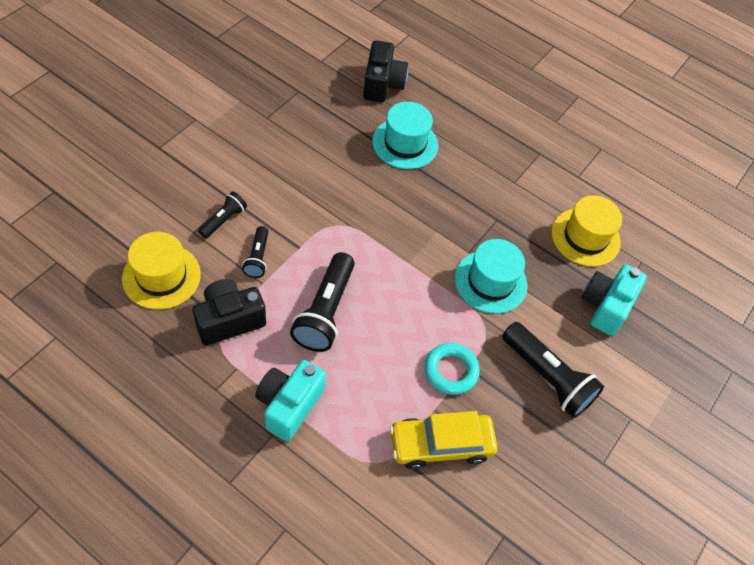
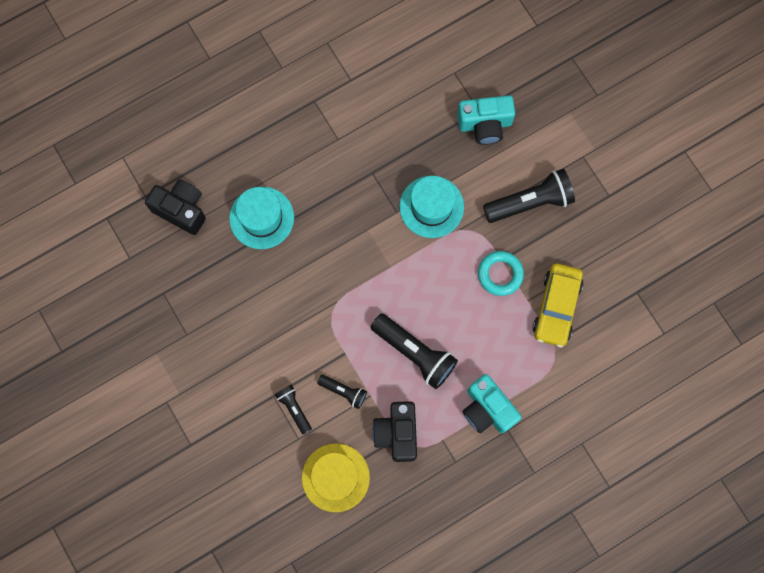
camera: 60 degrees left, 20 degrees up
(585, 237) = (415, 106): yellow hat -> none
(605, 306) = (485, 124): turquoise camera -> turquoise camera turned 60 degrees counterclockwise

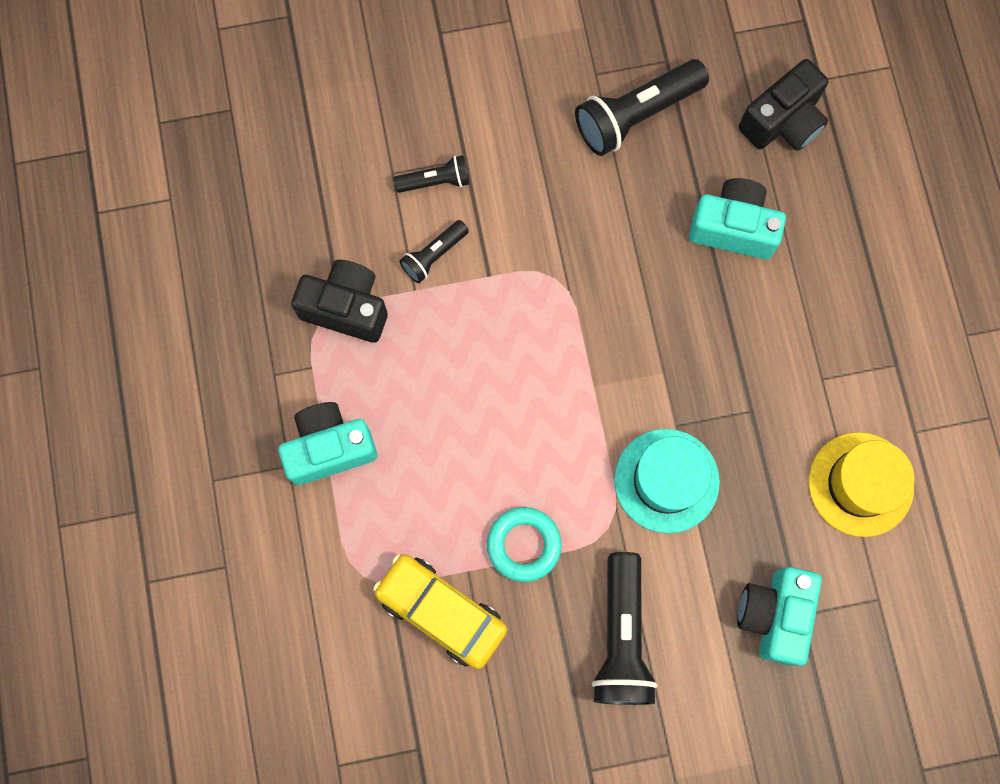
camera: 110 degrees right, 0 degrees up
(261, 218) = (733, 227): turquoise hat -> turquoise camera
(335, 477) = (319, 204): yellow hat -> yellow hat (860, 484)
(415, 353) = (451, 374): black flashlight -> black flashlight (636, 115)

